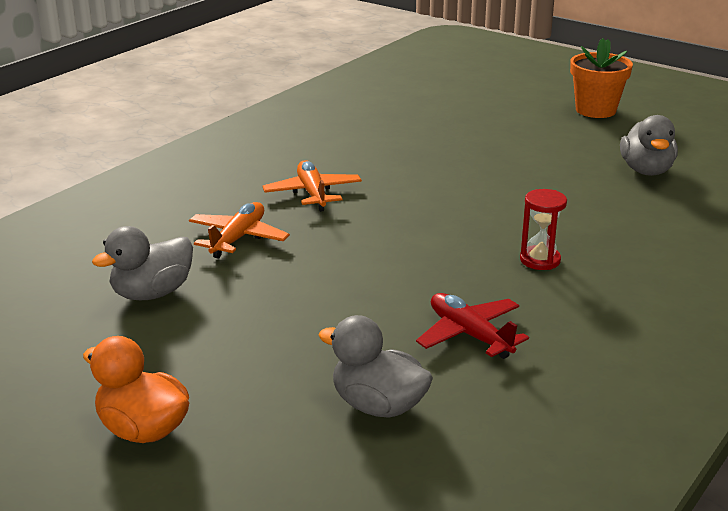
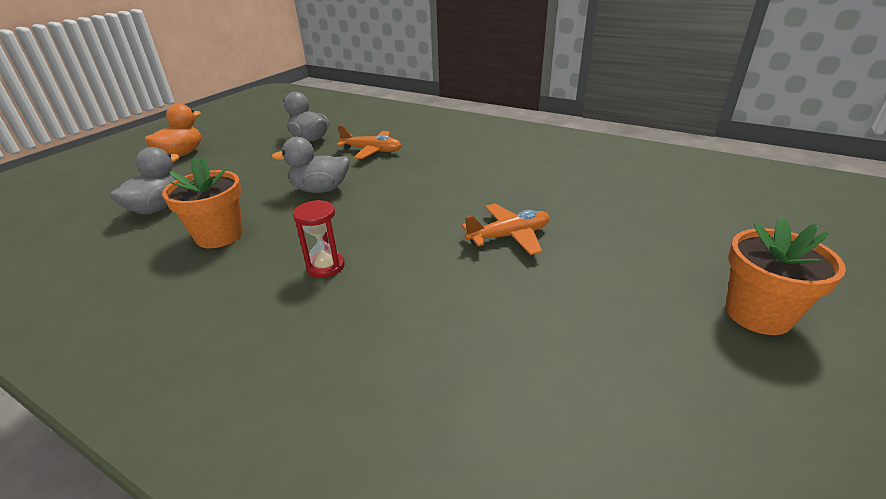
camera: 85 degrees right, 5 degrees up
(313, 194) = (441, 165): orange plane -> orange plane (509, 236)
(470, 335) = (219, 235): red plane -> orange flower pot
(646, 170) = (562, 354): grey duck -> grey duck (320, 189)

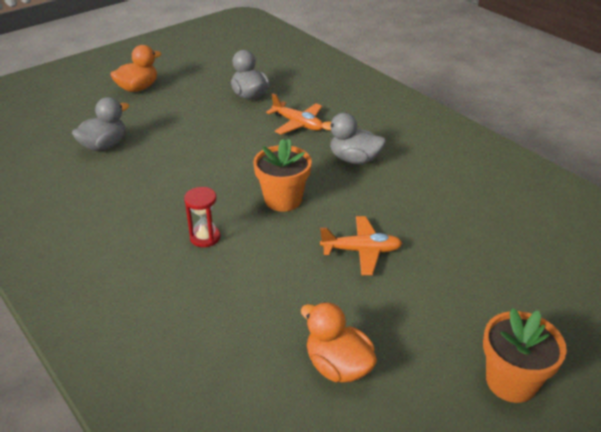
camera: 20 degrees right, 5 degrees up
(219, 235) = (140, 186): orange flower pot -> orange flower pot (283, 199)
(320, 189) = (233, 159): grey duck -> grey duck (354, 159)
(572, 358) = (338, 366): none -> orange duck

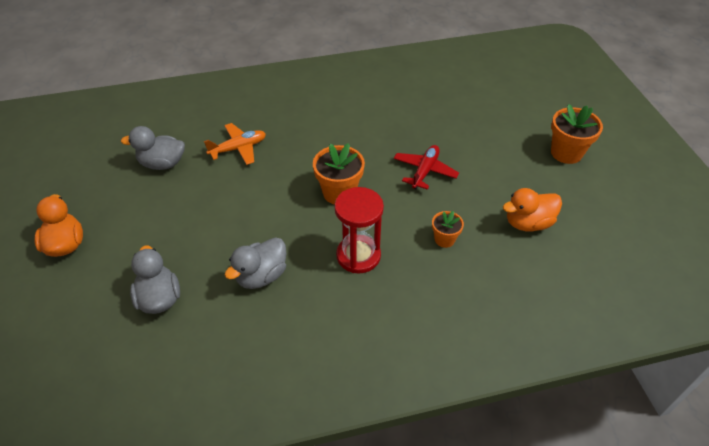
camera: 65 degrees left, 10 degrees up
(205, 237) = (358, 256): red hourglass -> red hourglass, size x1.62
(264, 295) = (444, 239): none -> orange flower pot
(354, 159) = (315, 135): grey duck -> grey duck (261, 276)
(361, 251) = (424, 171): orange plane -> red plane

